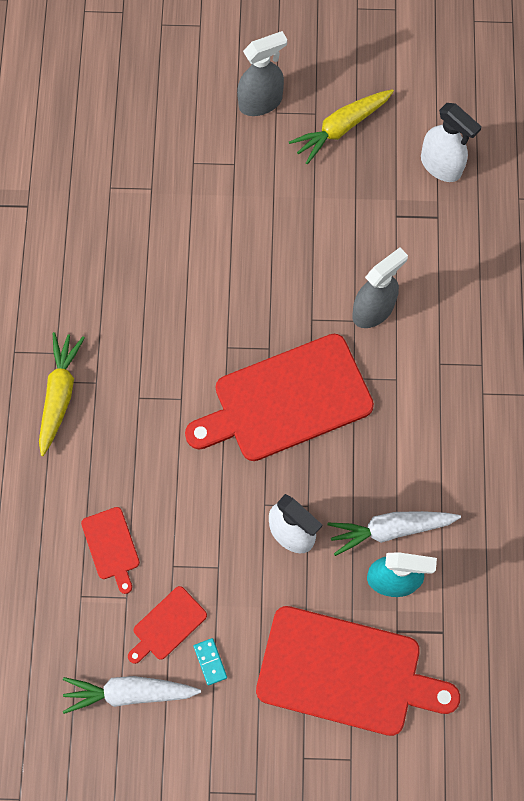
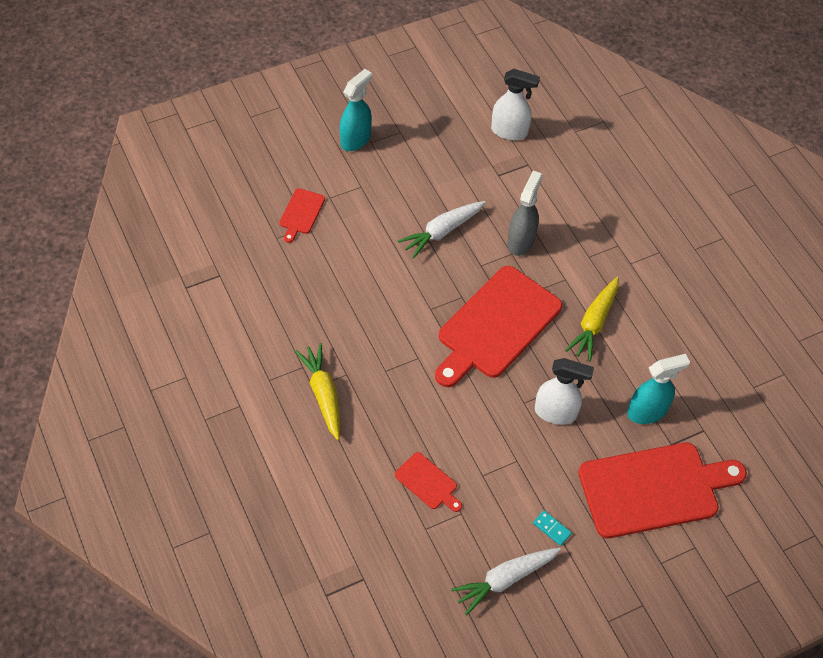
camera: 30 degrees left, 15 degrees down
(167, 625) = (504, 518): red cutting board -> red cutting board (301, 213)
(261, 102) = (356, 139): grey spray bottle -> turquoise spray bottle
(341, 128) = (424, 134): yellow carrot -> yellow carrot (594, 323)
(391, 529) = (624, 378): white carrot -> white carrot (442, 231)

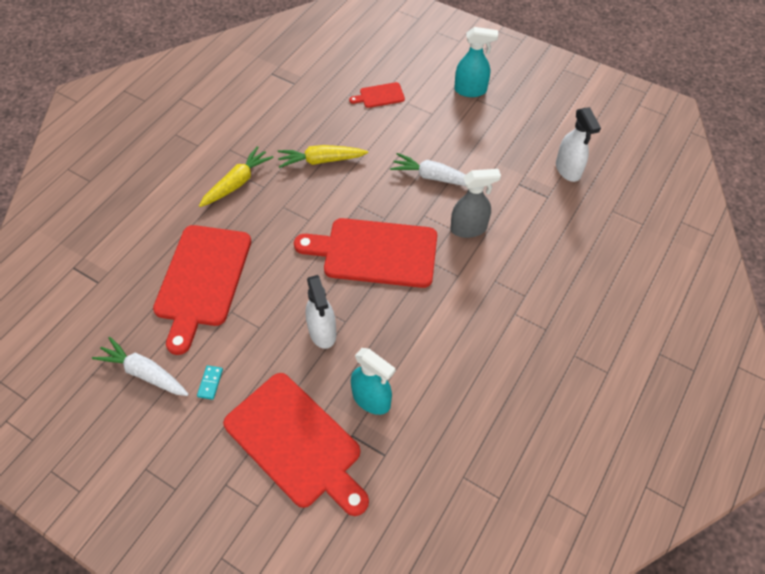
camera: 60 degrees right, 0 degrees up
(428, 482) = (202, 280): red cutting board -> red cutting board, size x2.24
(594, 323) = (431, 316): yellow carrot -> yellow carrot (321, 161)

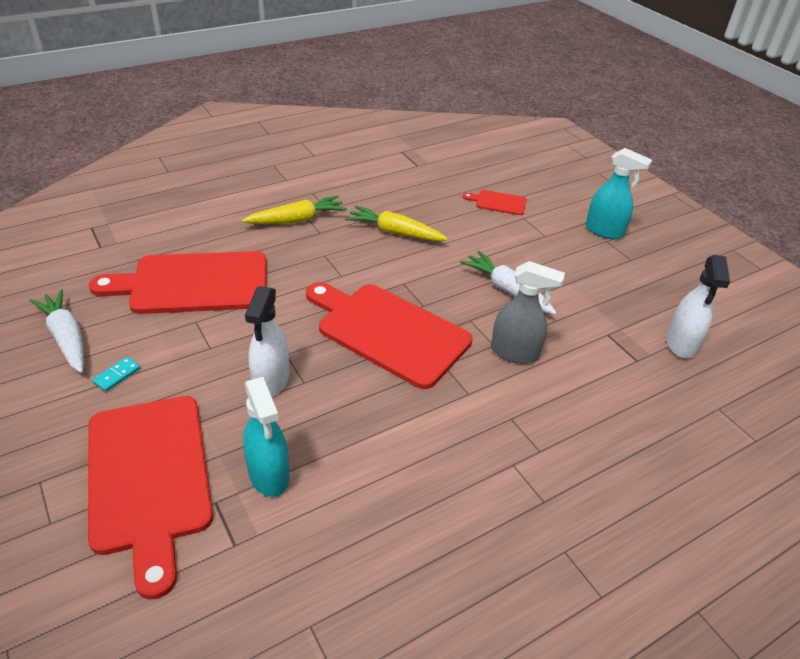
camera: 25 degrees right, 15 degrees down
(202, 280) = (193, 283): red cutting board -> red cutting board turned 45 degrees clockwise

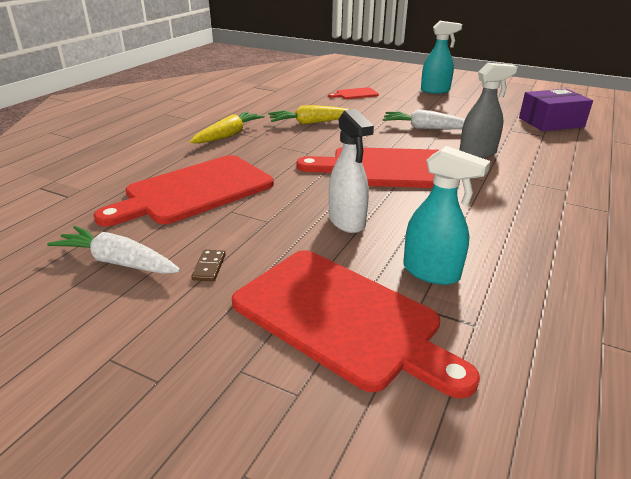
camera: 30 degrees left, 10 degrees down
(117, 375) = (209, 267): turquoise domino -> brown domino
(681, 344) = (551, 122): white spray bottle -> purple box

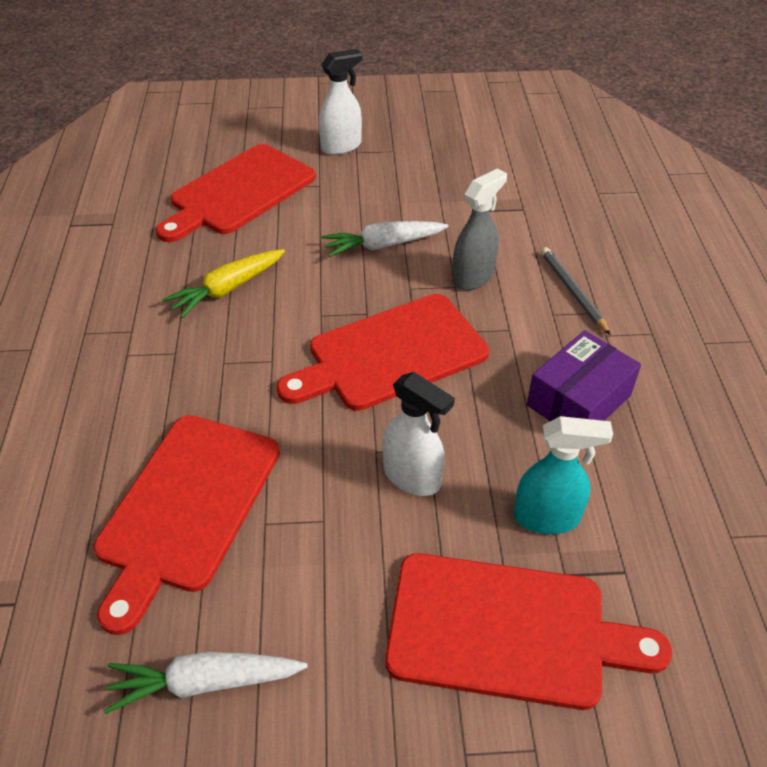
camera: 30 degrees left, 15 degrees up
(209, 267) = (318, 632): brown domino -> none
(228, 135) = (132, 366): yellow carrot -> none
(355, 94) = (238, 192): red cutting board -> red cutting board, size x2.24
(435, 91) = (341, 146): turquoise spray bottle -> white spray bottle
(551, 122) = (518, 176): purple box -> purple box (579, 400)
(552, 176) = (573, 292): none -> grey pencil

